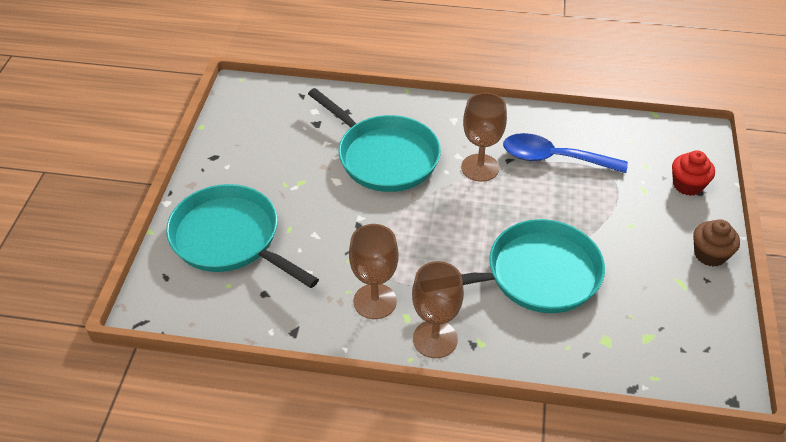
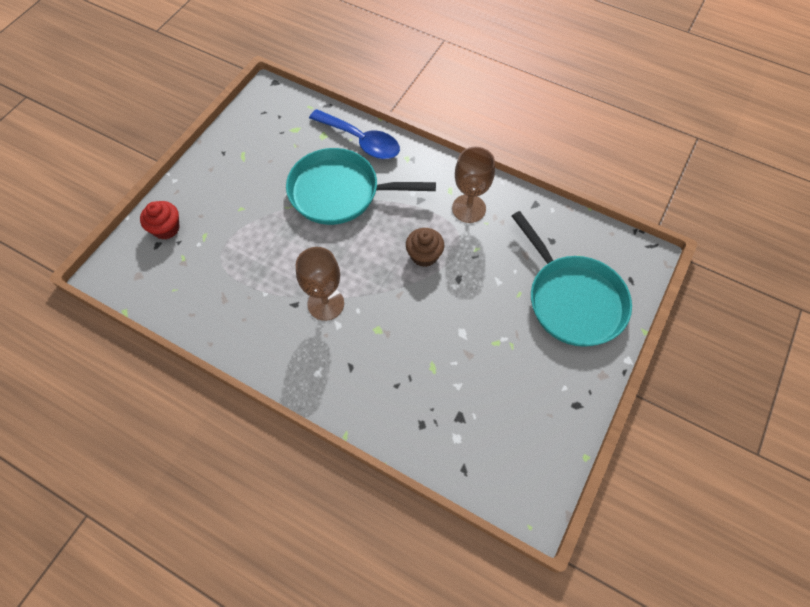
camera: 160 degrees left, 15 degrees up
(384, 157) = (407, 347): turquoise pan -> none
(435, 339) = (437, 169): brown goblet -> none
(554, 158) = (254, 292): blue spoon -> blue spoon (361, 141)
(710, 254) = (204, 168): brown cupcake -> brown cupcake (424, 255)

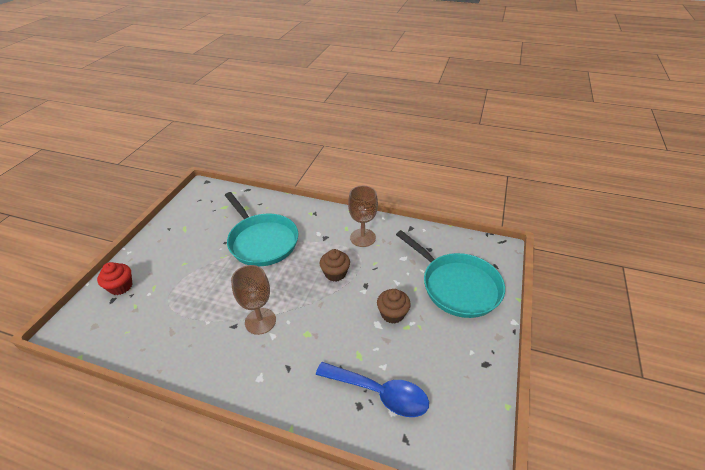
camera: 10 degrees left, 20 degrees down
(339, 192) = (262, 241): turquoise pan -> turquoise pan turned 120 degrees counterclockwise
(361, 141) = (274, 207): blue spoon -> blue spoon (379, 393)
(483, 323) = (392, 314): none -> brown cupcake

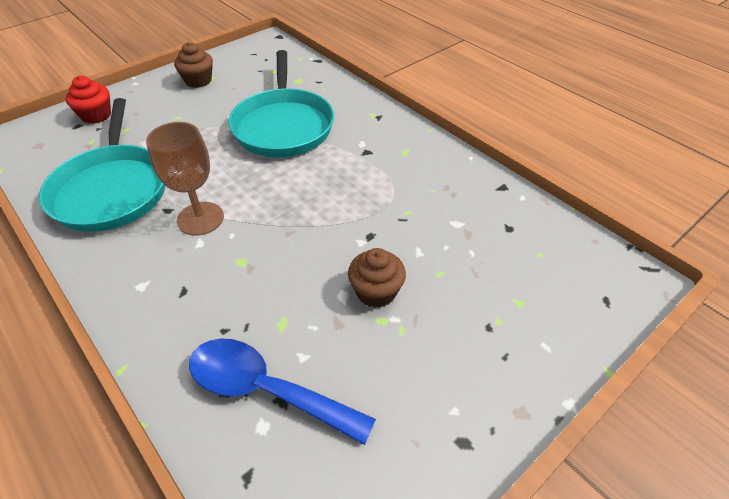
camera: 30 degrees right, 5 degrees up
(335, 273) = (341, 202): brown cupcake -> brown cupcake (198, 81)
(362, 238) = (418, 172): brown goblet -> none
(379, 393) = (266, 389): blue spoon -> blue spoon turned 150 degrees clockwise
(457, 286) = (511, 301): turquoise pan -> turquoise pan (112, 190)

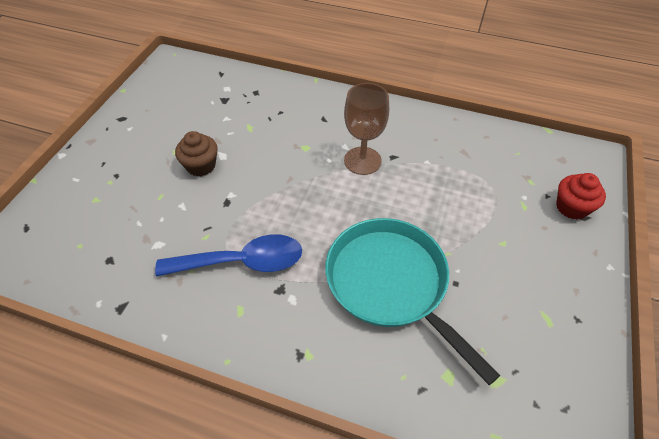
camera: 150 degrees right, 5 degrees up
(112, 190) = (451, 152): turquoise pan -> none
(198, 81) = (555, 307): brown cupcake -> none
(266, 389) = (235, 99): blue spoon -> blue spoon (242, 262)

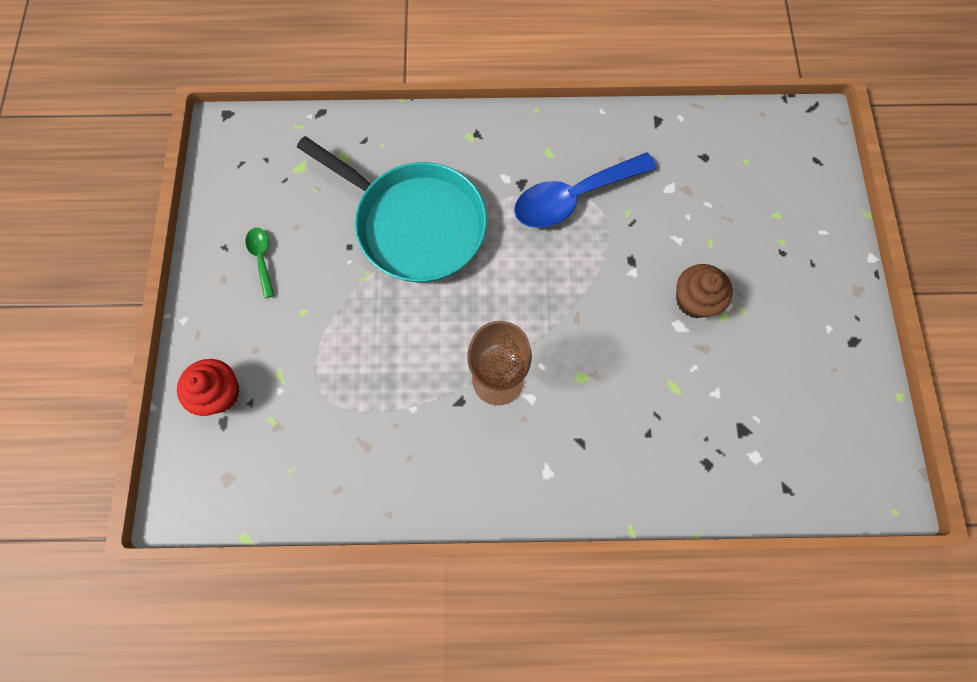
camera: 160 degrees right, 20 degrees up
(539, 297) = (262, 258): none -> green spoon

